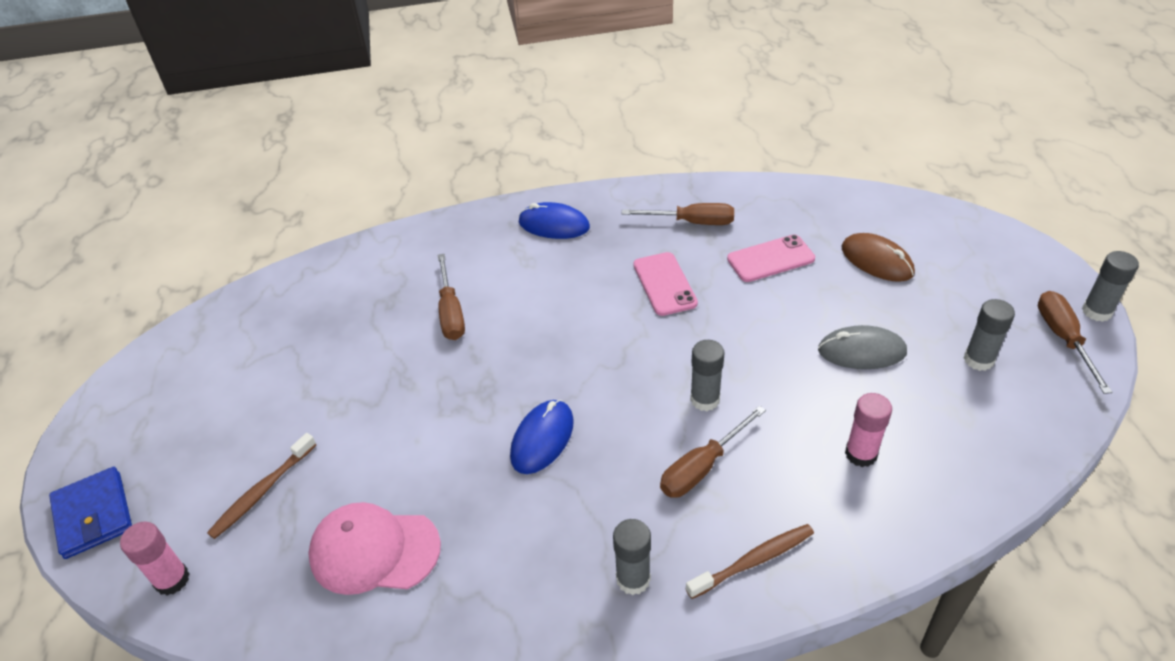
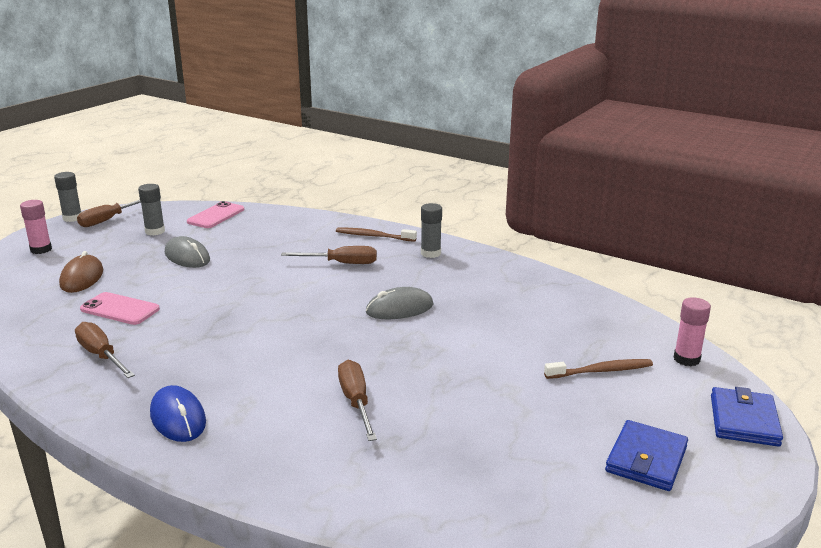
camera: 140 degrees left, 20 degrees down
(179, 409) = (646, 459): none -> blue wallet
(374, 551) = (548, 314): pink cap -> none
(451, 312) = (356, 402): brown screwdriver -> brown screwdriver turned 45 degrees counterclockwise
(542, 439) = (399, 308): blue mouse -> grey mouse
(664, 284) = (199, 333): pink phone -> pink phone (216, 216)
(705, 399) = (292, 280): grey glue stick -> none
(861, 454) = (270, 236): pink glue stick -> pink glue stick (41, 249)

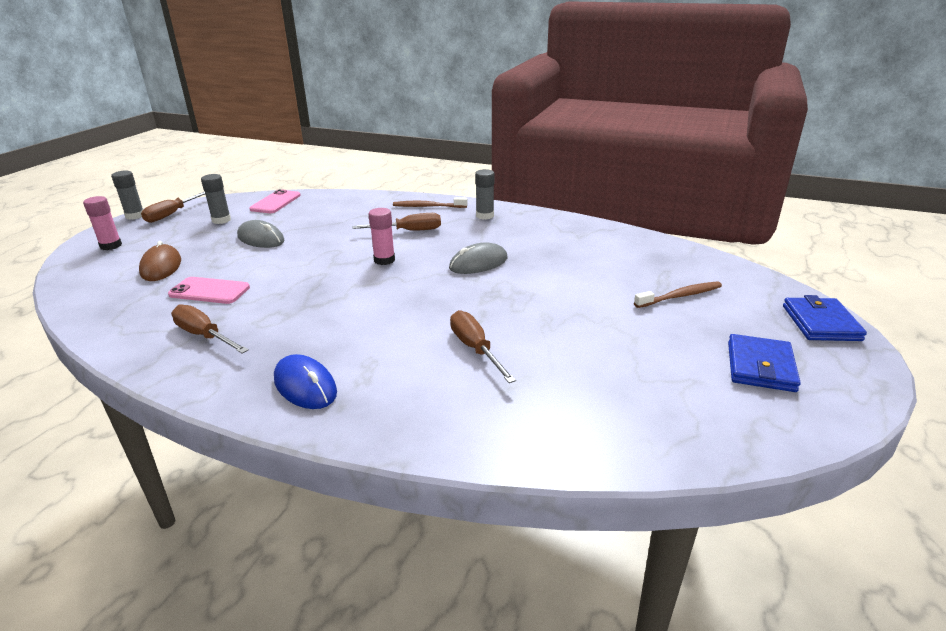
camera: 10 degrees left, 5 degrees up
(686, 359) = (745, 278): pink glue stick -> pink glue stick (384, 260)

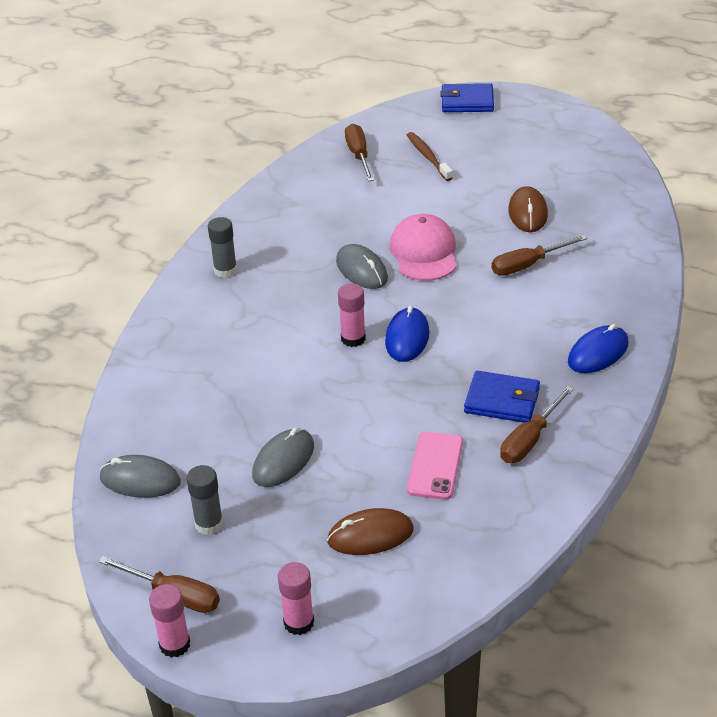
camera: 90 degrees left, 10 degrees up
(135, 216) = (175, 645): grey glue stick -> pink glue stick
(276, 202) = (140, 480): pink phone -> grey mouse
(376, 282) = (407, 338): none -> blue mouse
(409, 231) = (269, 329): brown screwdriver -> brown screwdriver (359, 155)
(428, 206) = (185, 320): brown toothbrush -> none
(503, 291) = (424, 252): none -> pink cap
(580, 354) = (528, 213): none -> brown mouse
(760, 366) = (531, 136): blue wallet -> blue wallet (502, 400)

